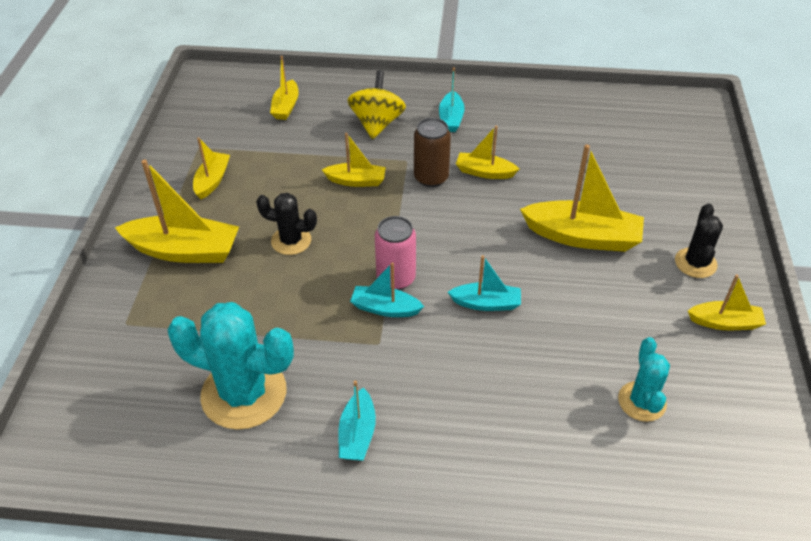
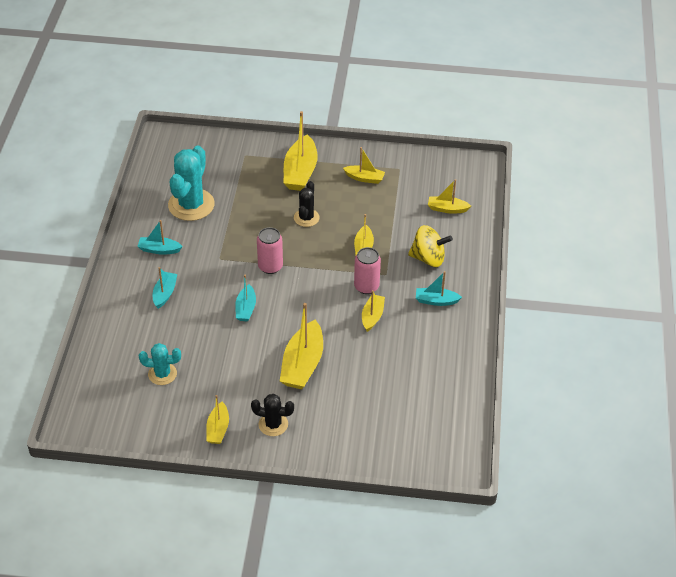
camera: 90 degrees right, 0 degrees up
(385, 308) = (246, 261): turquoise boat -> turquoise boat (165, 293)
(431, 178) = (366, 286): brown can -> pink can

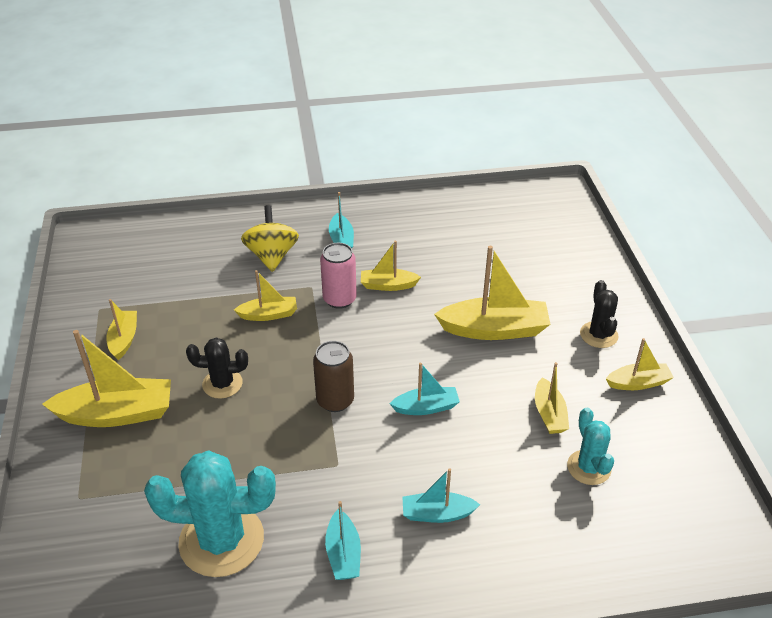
camera: 105 degrees left, 5 degrees down
(270, 266) = (335, 400): pink can -> brown can
(447, 209) = (176, 254): yellow boat -> yellow boat (549, 414)

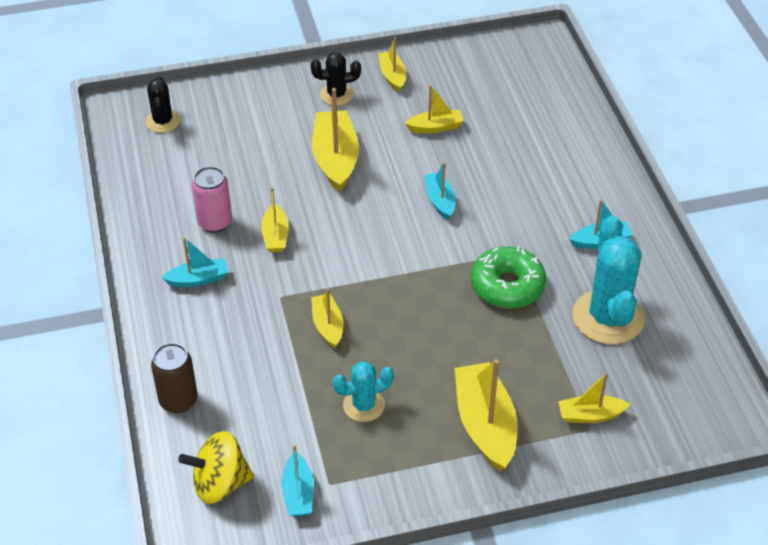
camera: 95 degrees left, 5 degrees up
(124, 339) = (378, 445): yellow boat -> yellow boat (590, 415)
(222, 384) = (432, 347): black cactus -> black cactus (163, 121)
(272, 256) = (228, 337): yellow spinning top -> yellow spinning top (220, 484)
(289, 452) = (507, 286): none -> green donut
(335, 400) = (441, 261): brown can -> brown can (178, 400)
(339, 299) = (299, 271): pink can -> pink can (215, 222)
(437, 514) = (550, 190): turquoise boat -> turquoise boat (298, 493)
(589, 467) = (487, 108): turquoise cactus -> turquoise cactus (364, 405)

